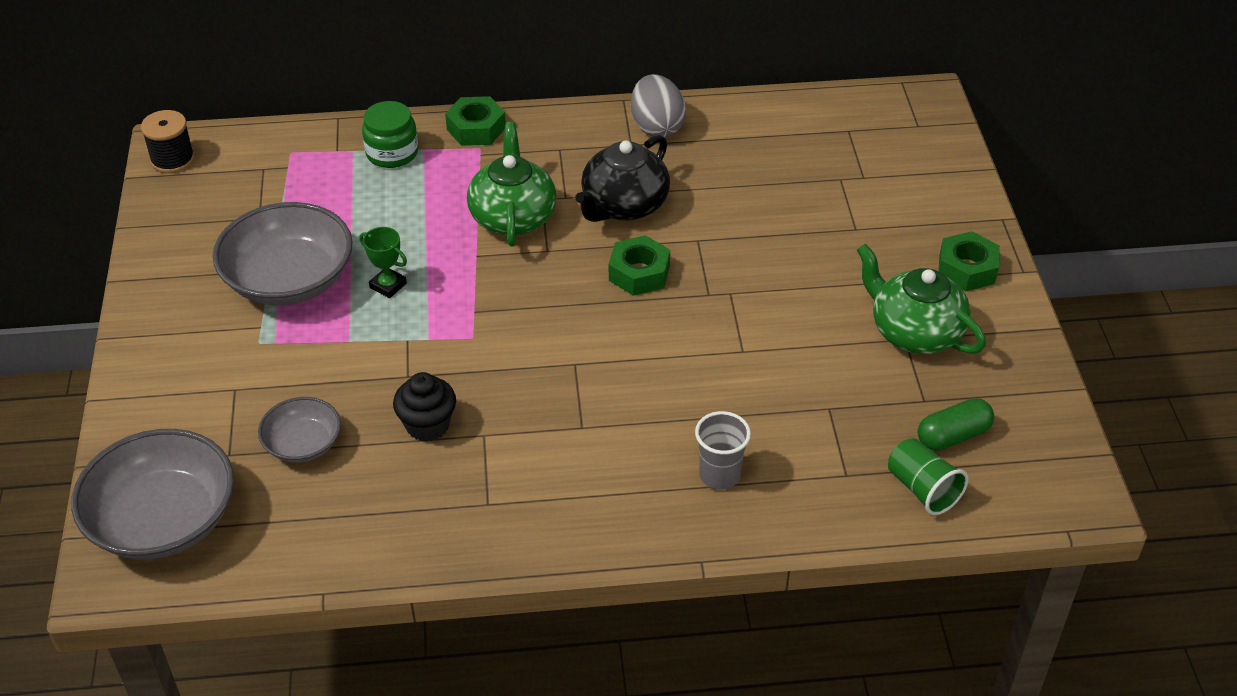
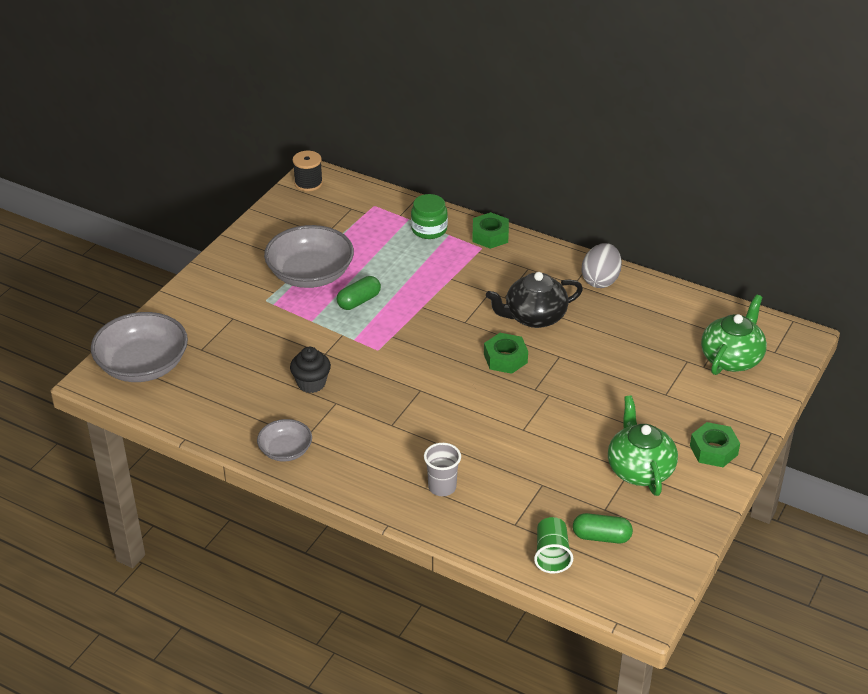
camera: 35 degrees right, 5 degrees down
(303, 444) = (241, 362): grey bowl -> grey bowl (285, 450)
(388, 285) = (359, 301): green trophy -> green capsule
(513, 217) = (463, 295): green teapot -> green teapot (732, 358)

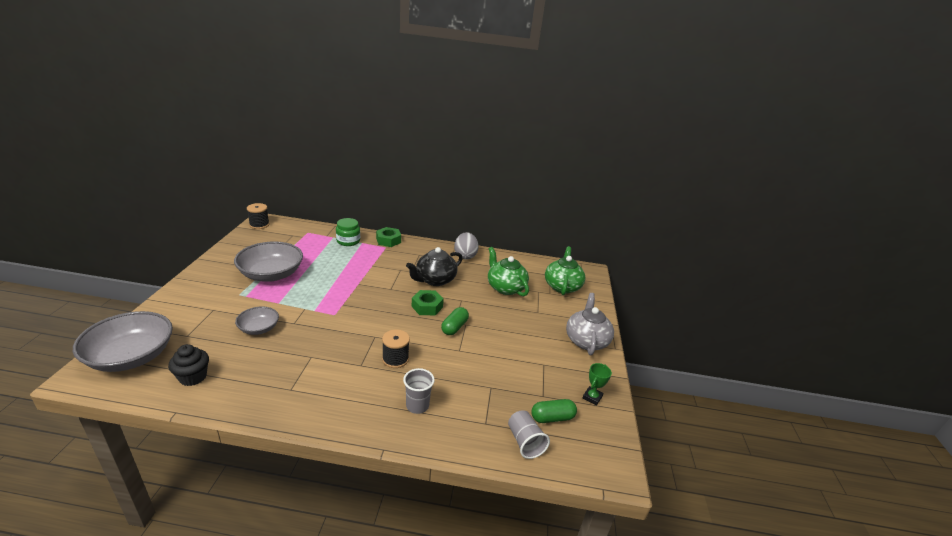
camera: 25 degrees left, 10 degrees down
(285, 450) = (275, 403): grey bowl -> grey bowl (259, 328)
(311, 383) = (287, 346): black cupcake -> black cupcake (193, 377)
(359, 301) = (312, 286): green capsule -> green capsule (454, 327)
(436, 425) = (395, 359): none -> black spool
(551, 555) = (525, 442): green cup -> grey cup
(640, 469) = (550, 362): green teapot -> green teapot (505, 287)
(670, 525) = (592, 397): none -> green trophy
(713, 450) = (586, 341): green nut -> grey teapot

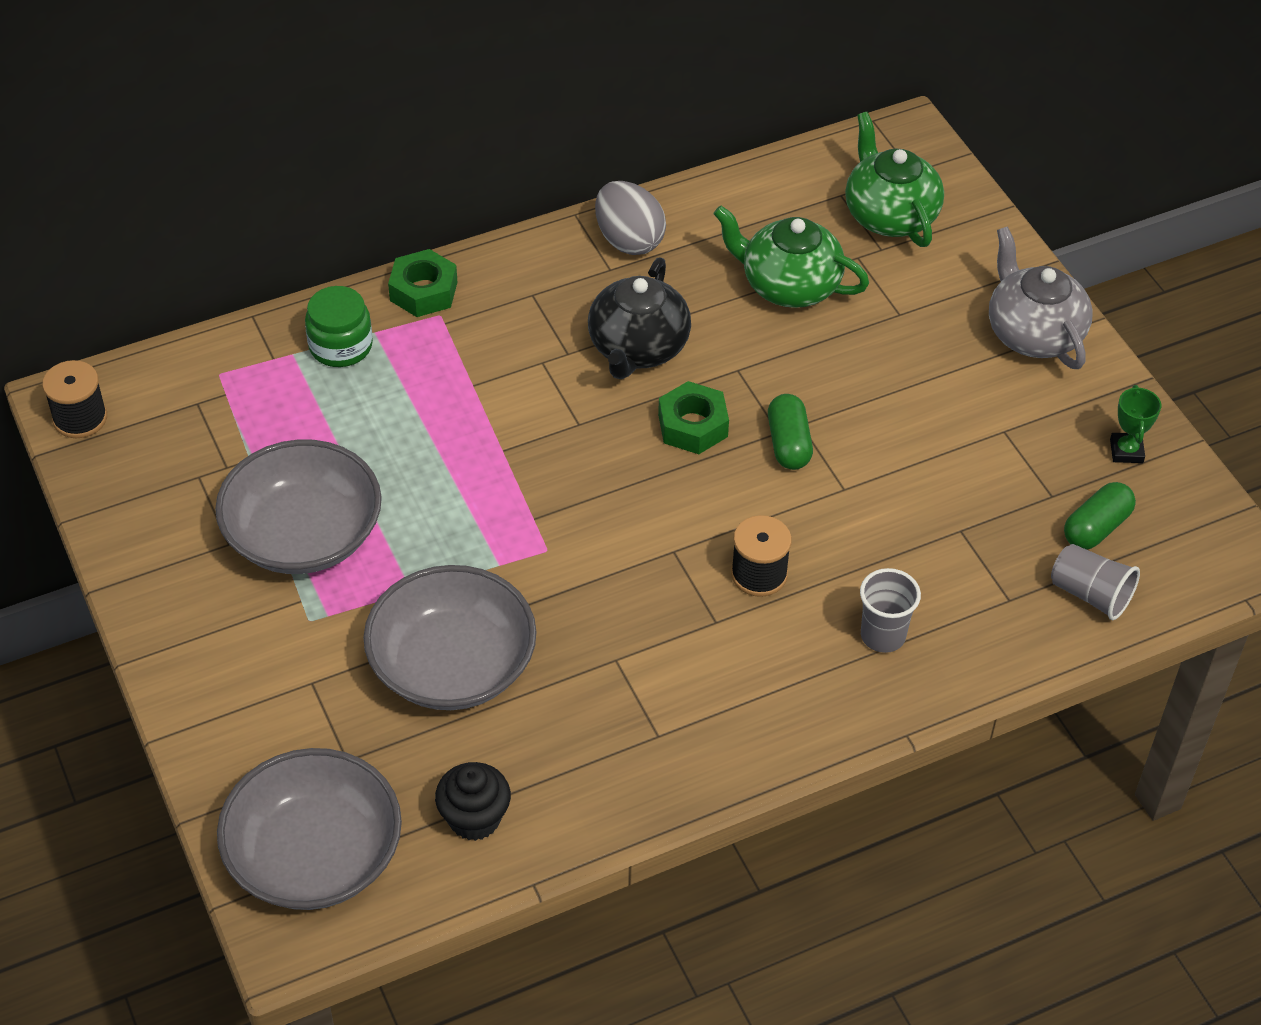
camera: 30 degrees left, 20 degrees up
(259, 328) = (452, 665): grey bowl -> grey bowl, size x1.84

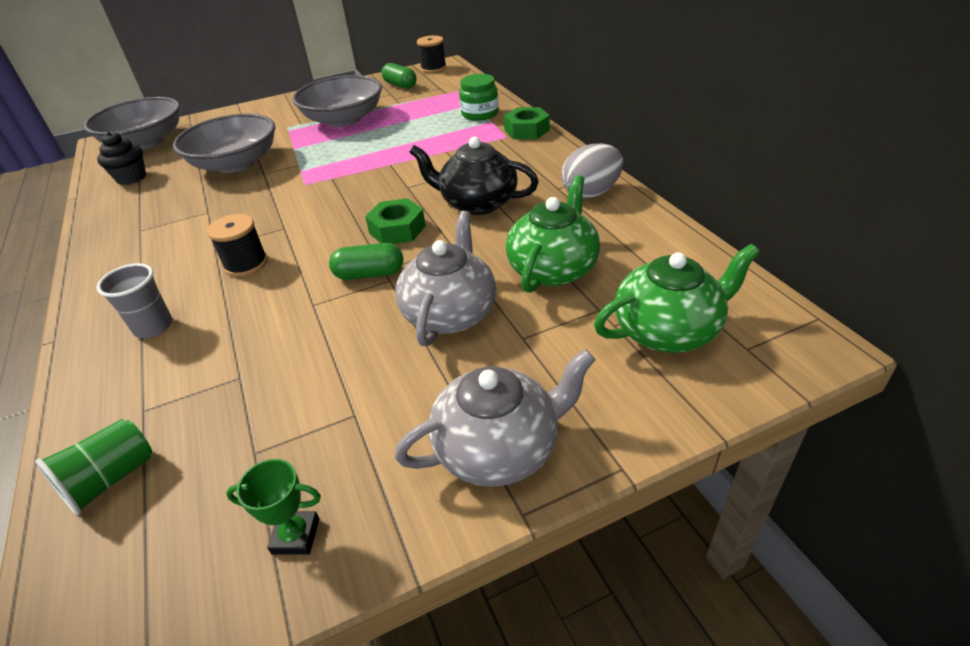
camera: 95 degrees right, 10 degrees down
(862, 368) = (450, 313): none -> grey teapot
(1090, 594) = (111, 479): grey cup -> green cup
(1096, 527) = (194, 492): green capsule -> green capsule (400, 85)

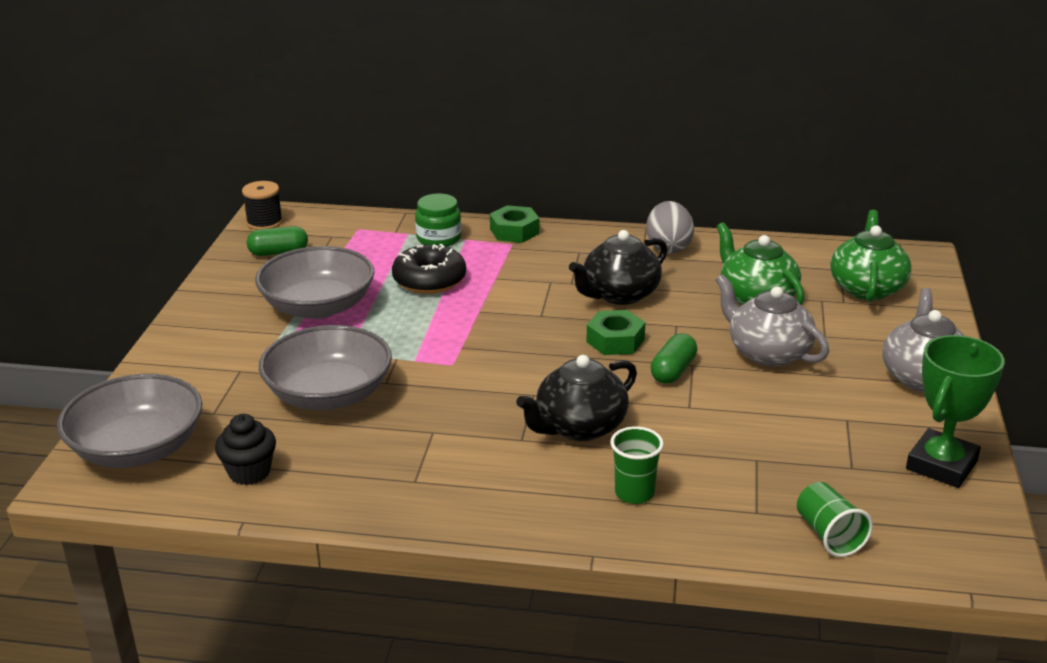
camera: 60 degrees left, 10 degrees down
(153, 327) = (634, 493): grey cup -> green cup
(246, 264) = (579, 427): black spool -> black teapot
(296, 536) = (941, 465): green trophy -> green trophy, size x1.98
(416, 133) = (429, 280): none -> black donut

